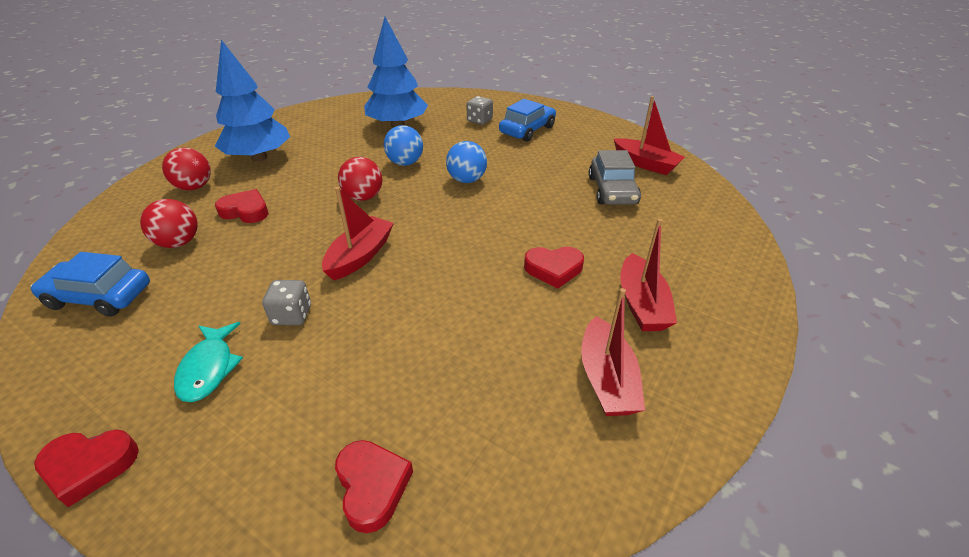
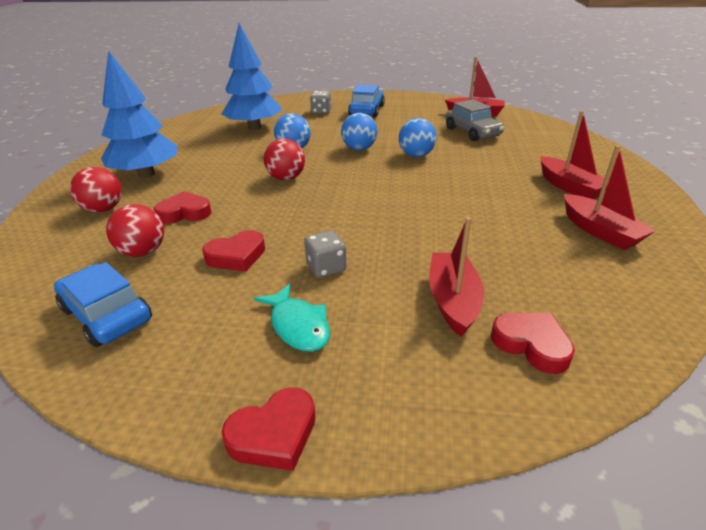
camera: 25 degrees left, 5 degrees down
(99, 296) = (107, 314): blue car -> blue car turned 60 degrees clockwise
(360, 256) = (334, 215): red boat -> red boat (453, 301)
(515, 205) = (416, 155): none -> blue ball
(553, 269) = (490, 184): red heart -> red heart (236, 256)

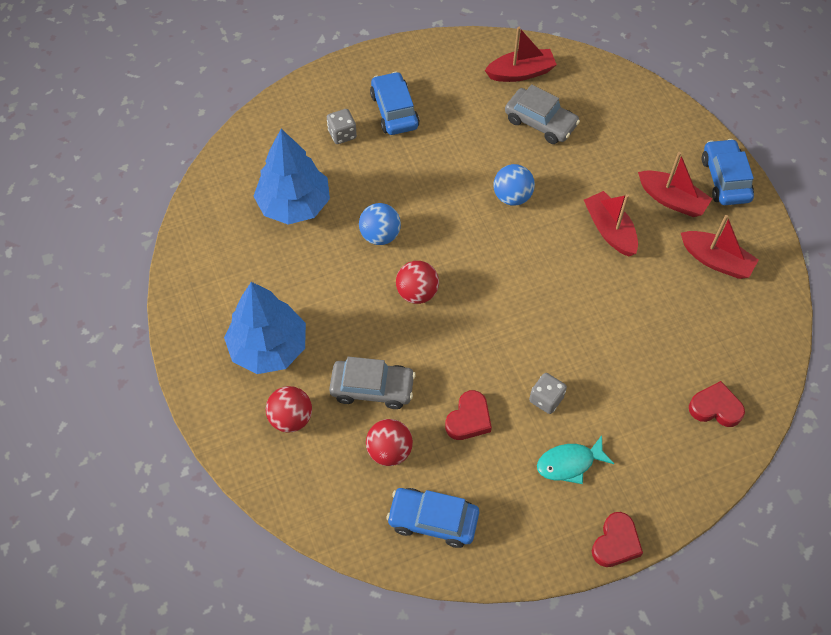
camera: 30 degrees left, 25 degrees up
(184, 213) = (372, 388): red heart -> grey car
(298, 326) = (569, 463): turquoise fish -> turquoise fish turned 135 degrees clockwise
(359, 149) = (447, 206): blue ball -> none
(453, 301) = (652, 391): red boat -> red boat (610, 230)
(637, 188) = (725, 179): none -> blue car

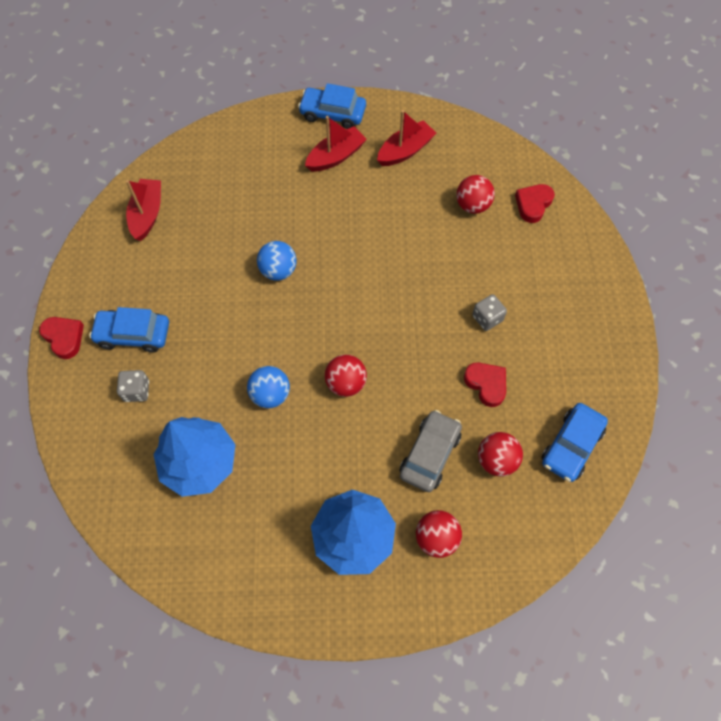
camera: 70 degrees left, 5 degrees up
(540, 122) = (210, 219): grey car -> none
(569, 463) = (550, 323): turquoise fish -> none
(610, 230) = (345, 211): red boat -> none
(616, 543) = (625, 316): red heart -> red heart (64, 338)
(681, 346) = (472, 205): none -> red ball

